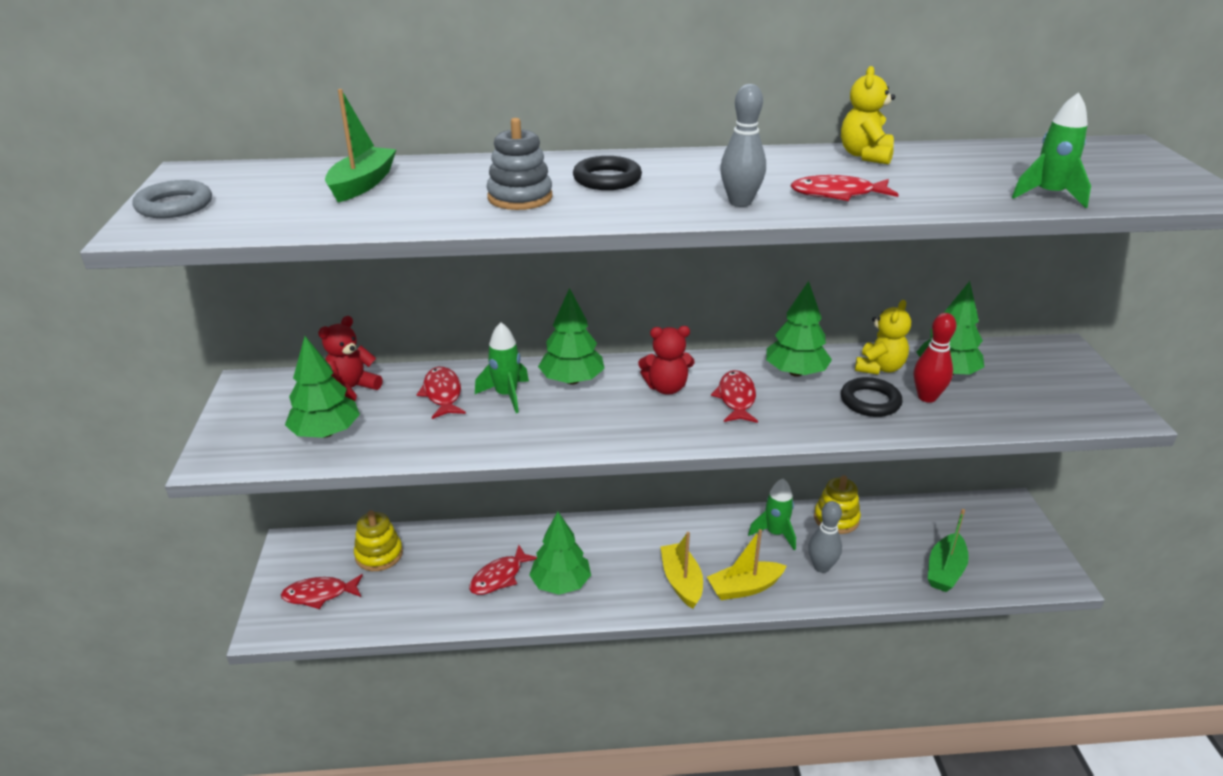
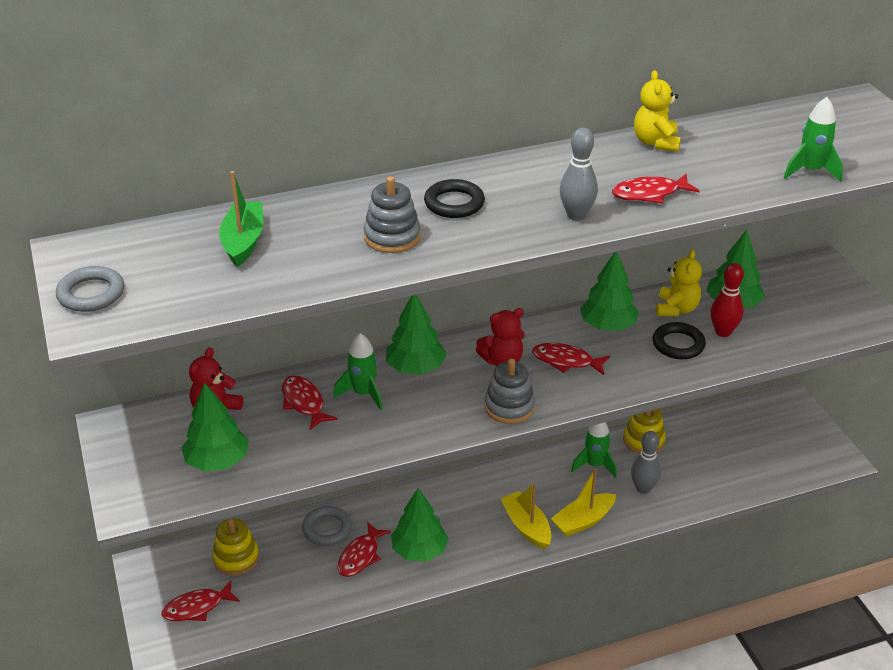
camera: 15 degrees left, 5 degrees up
(478, 544) = (327, 529): none -> grey ring
(654, 432) = (509, 407): none -> grey stacking toy
(736, 398) = (566, 361): red fish -> red fish turned 60 degrees counterclockwise
(945, 570) = (746, 471): green boat -> none

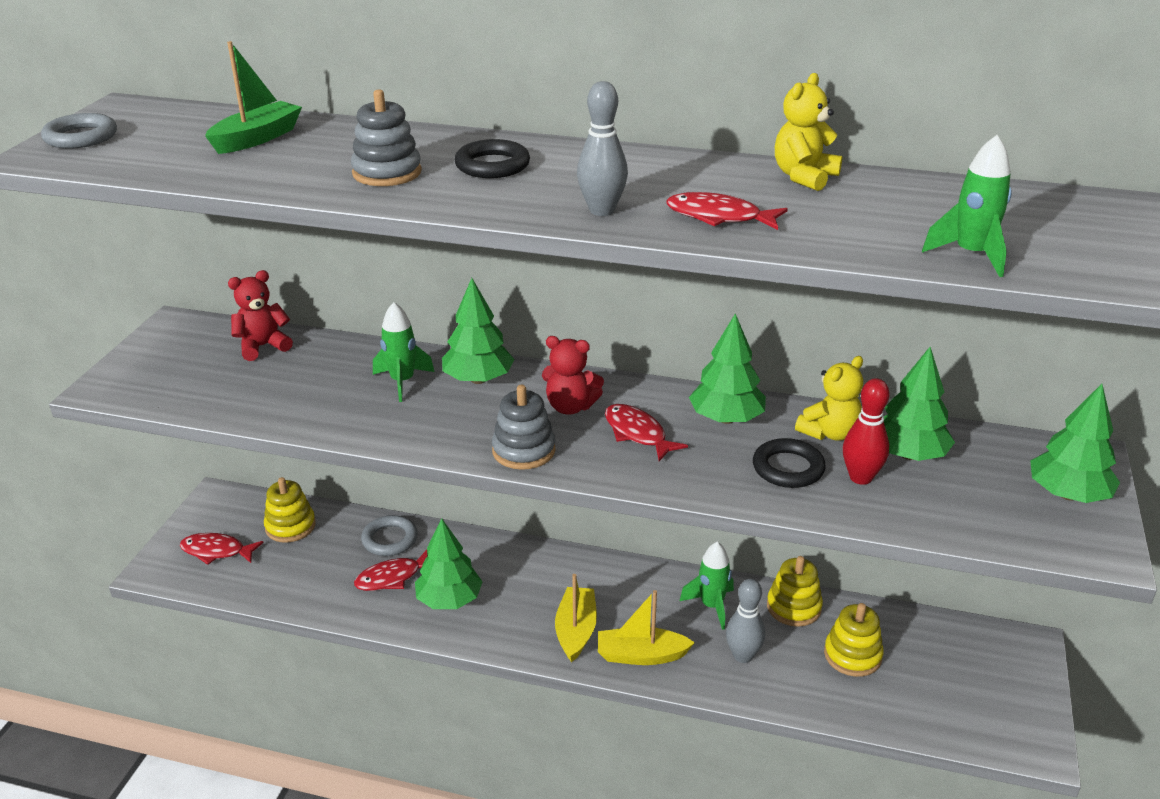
camera: 35 degrees right, 5 degrees down
(217, 461) = (212, 384): green tree -> green tree (1068, 494)
(304, 402) = (342, 368): red fish -> none
(703, 455) = (852, 655): none -> yellow stacking toy

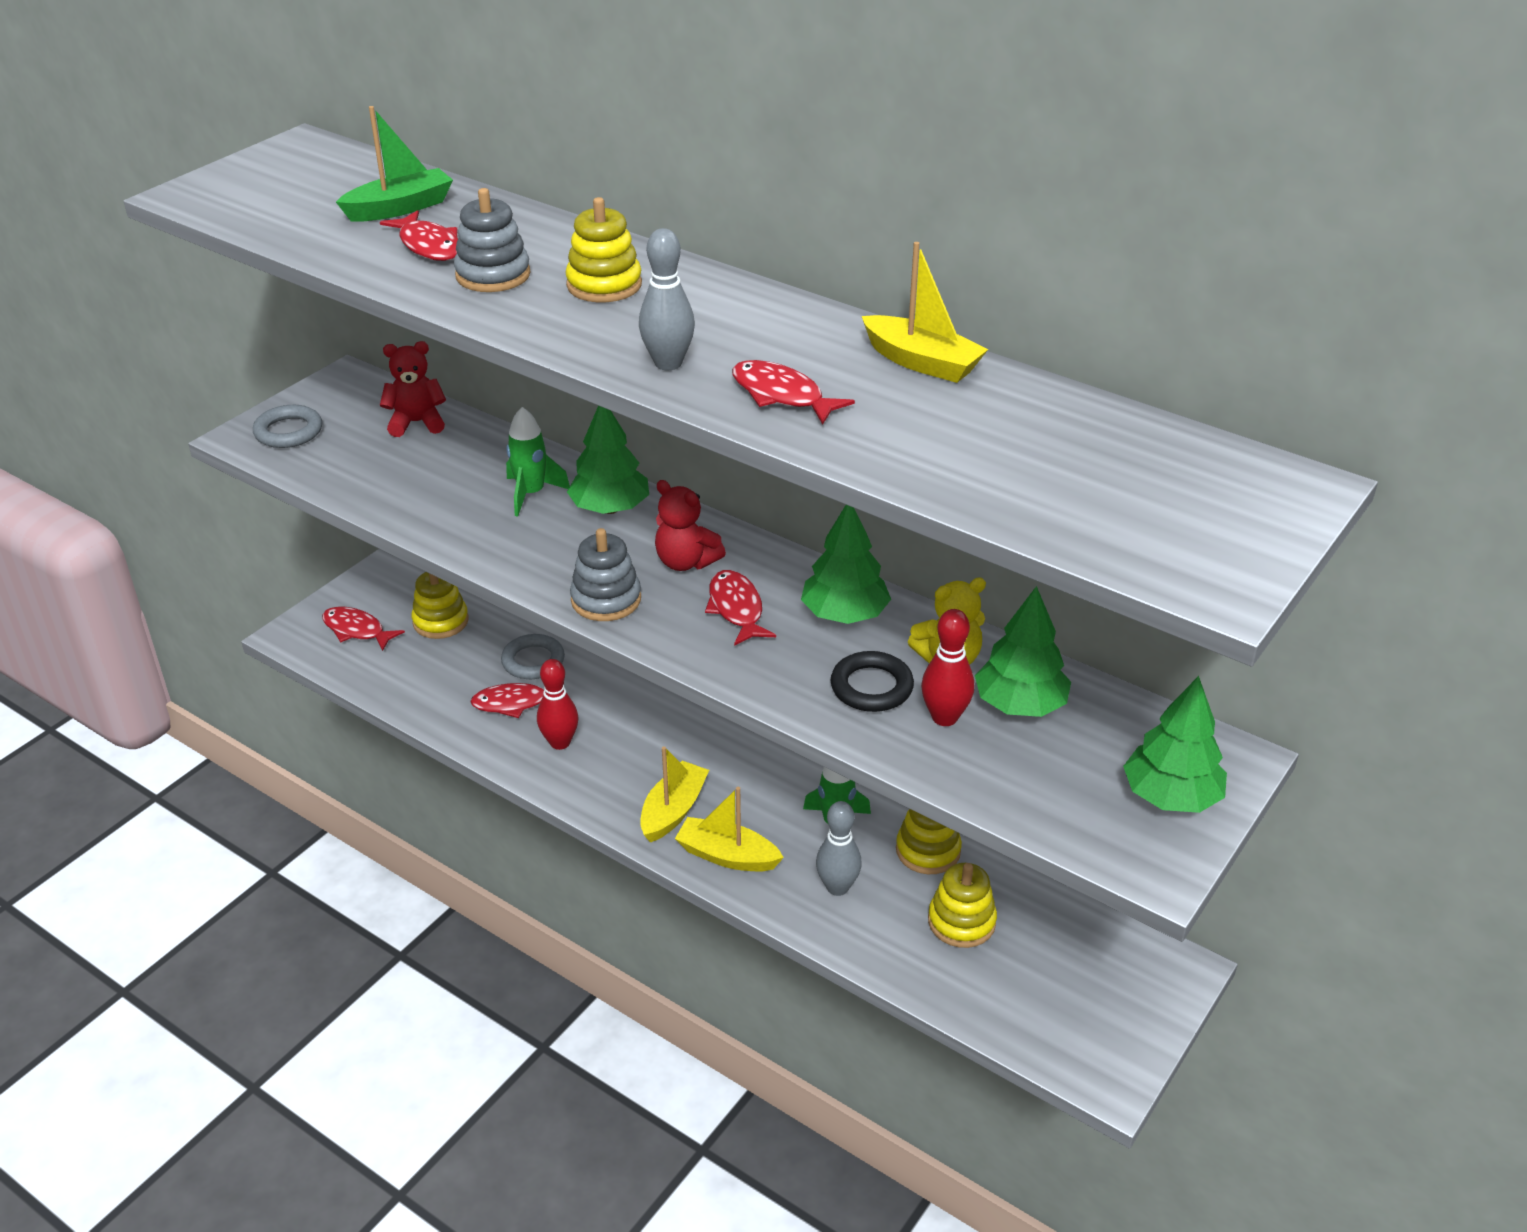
camera: 20 degrees right, 5 degrees up
(81, 137) = (239, 177): grey ring -> grey ring (288, 432)
(308, 161) = (429, 246): none -> red fish
(449, 600) = (560, 742): green tree -> red bowling pin
(492, 165) = (604, 285): black ring -> yellow stacking toy
(804, 177) = (922, 362): yellow teddy bear -> yellow boat
(971, 255) = (1009, 498): green rocket -> none

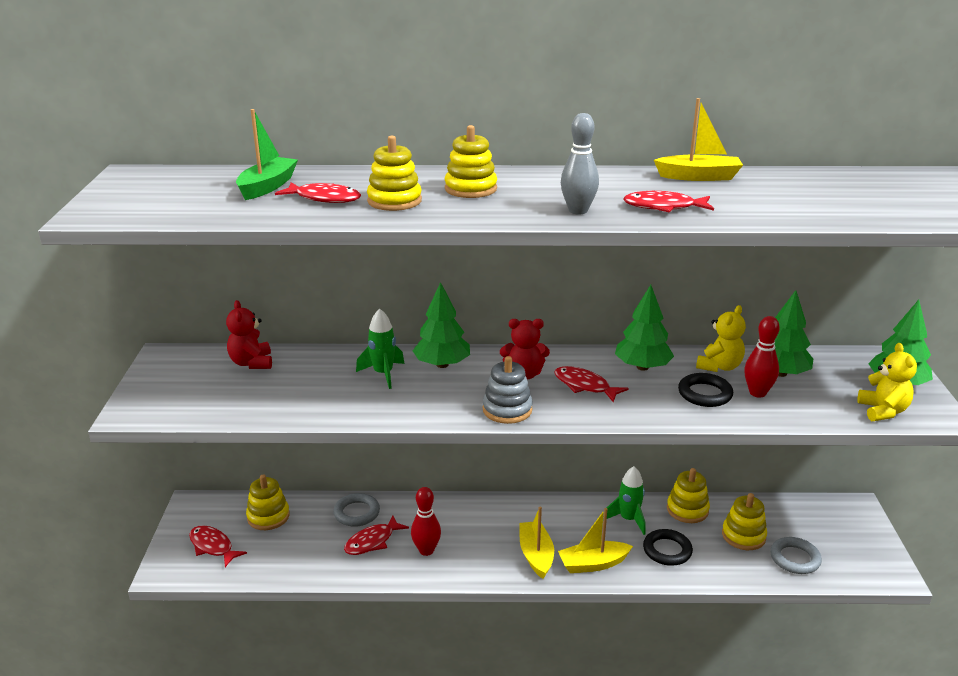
camera: 35 degrees left, 10 degrees down
(288, 432) = (163, 398): grey ring -> grey ring (795, 559)
(357, 630) = (213, 546): red fish -> red fish turned 45 degrees clockwise
(417, 423) = (251, 363): red teddy bear -> red teddy bear turned 60 degrees counterclockwise
(493, 275) = (394, 201): grey stacking toy -> yellow stacking toy
(837, 887) = (667, 550): grey bowling pin -> black ring
(1083, 823) = (883, 411): none -> yellow teddy bear

